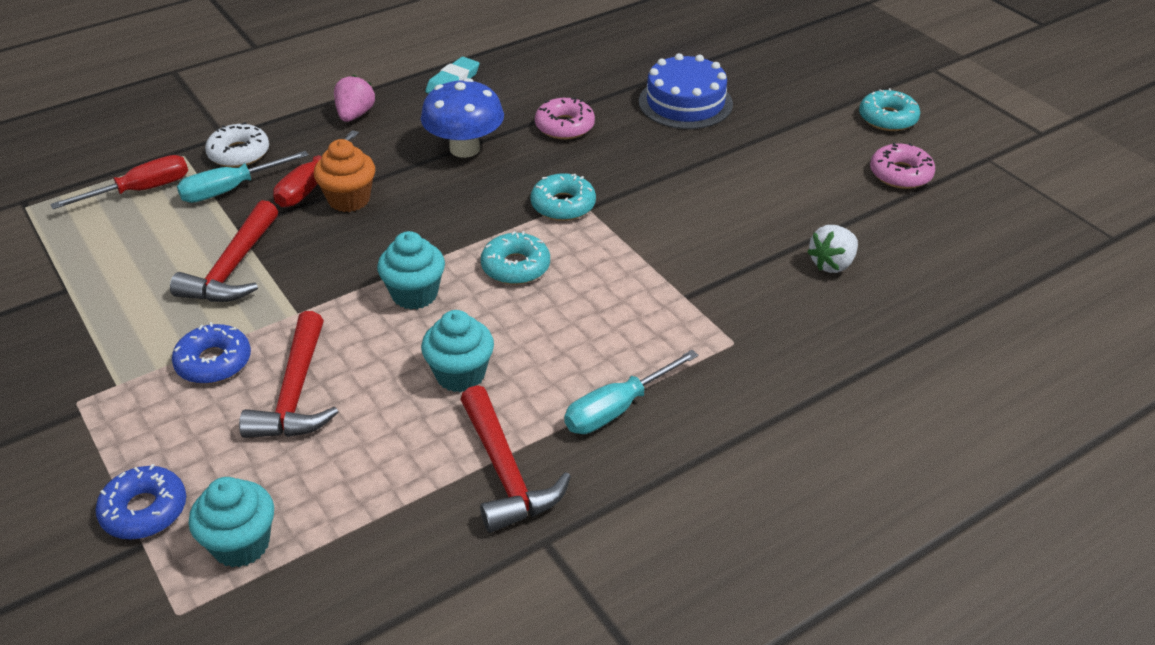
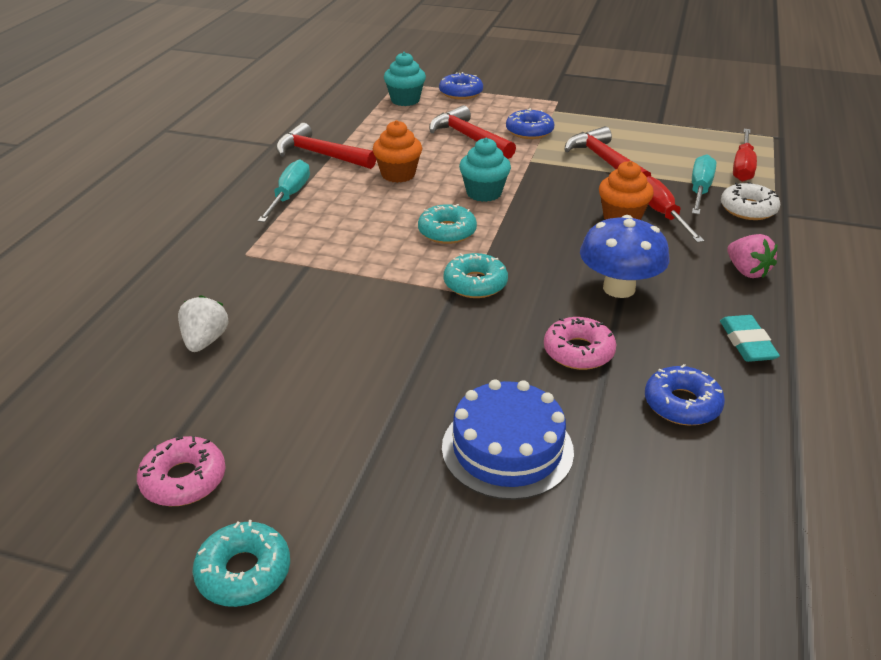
camera: 140 degrees right, 5 degrees down
(460, 375) = (398, 174): turquoise cupcake -> orange cupcake
(552, 76) = (682, 404): none -> blue donut

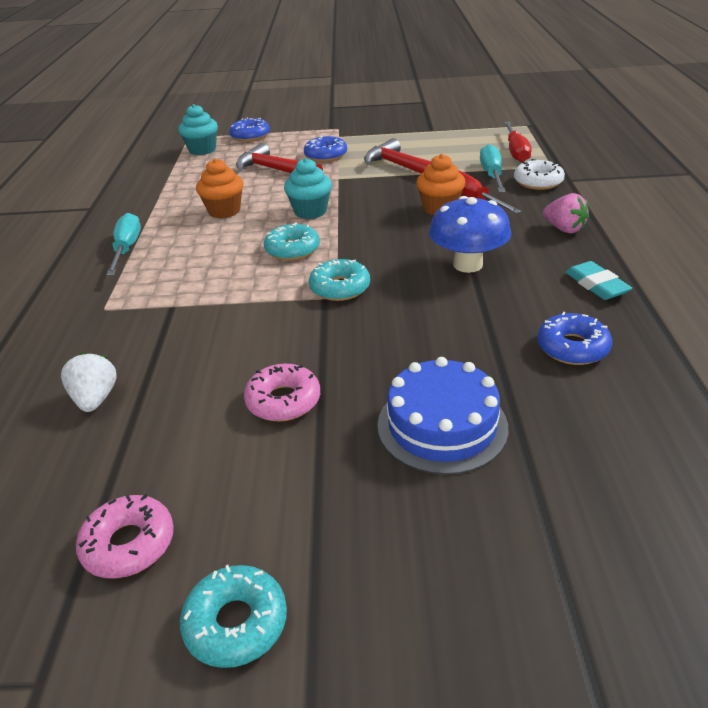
camera: 15 degrees left, 0 degrees up
(320, 154) = (141, 208): red hammer -> none
(578, 351) = (461, 324): pink donut -> pink donut (283, 401)

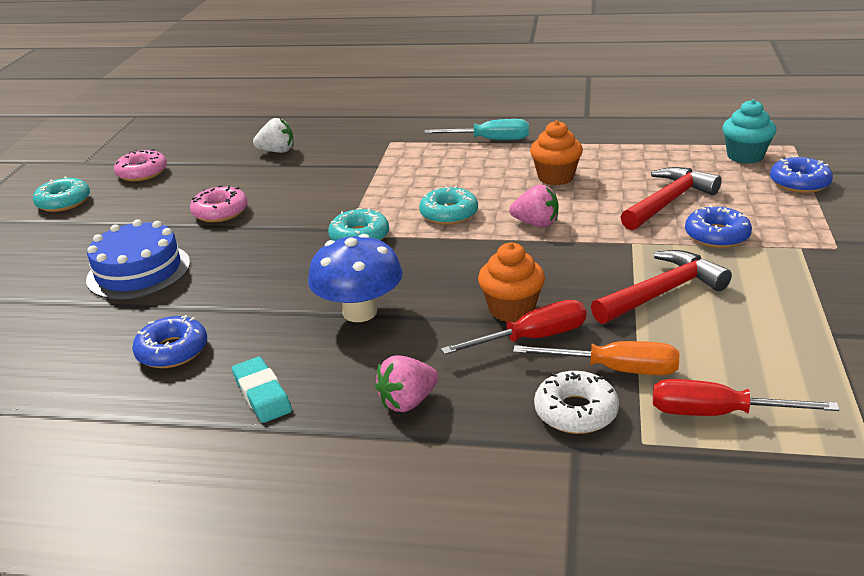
camera: 100 degrees right, 5 degrees down
(310, 211) = (536, 223): turquoise cupcake -> pink strawberry
(492, 175) = (616, 369): turquoise screwdriver -> orange screwdriver
(596, 285) = (262, 394): turquoise eraser -> turquoise eraser turned 75 degrees clockwise

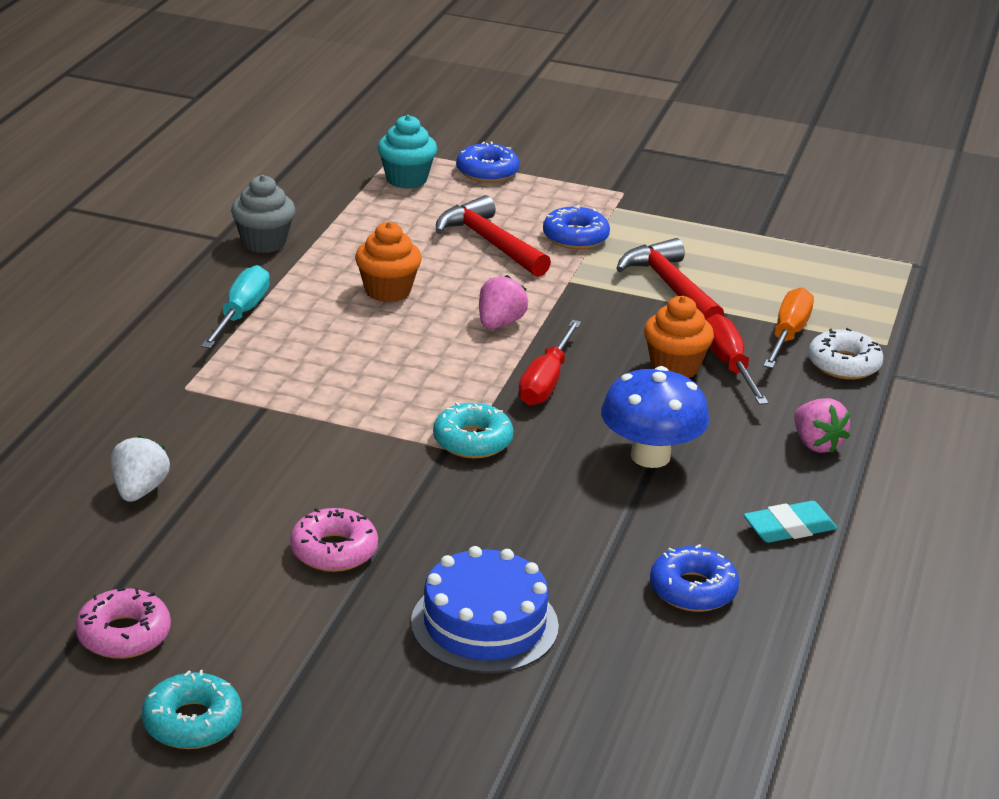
camera: 85 degrees left, 0 degrees up
(449, 214) = (445, 373): turquoise donut -> none
(592, 130) = (264, 242): none -> grey cupcake
(717, 413) = (855, 306): red screwdriver -> red screwdriver (546, 382)

